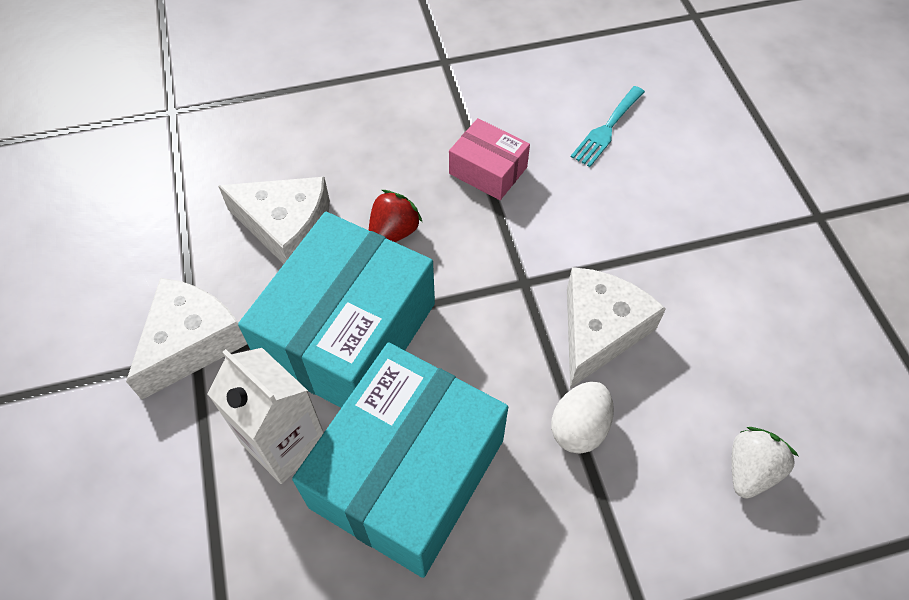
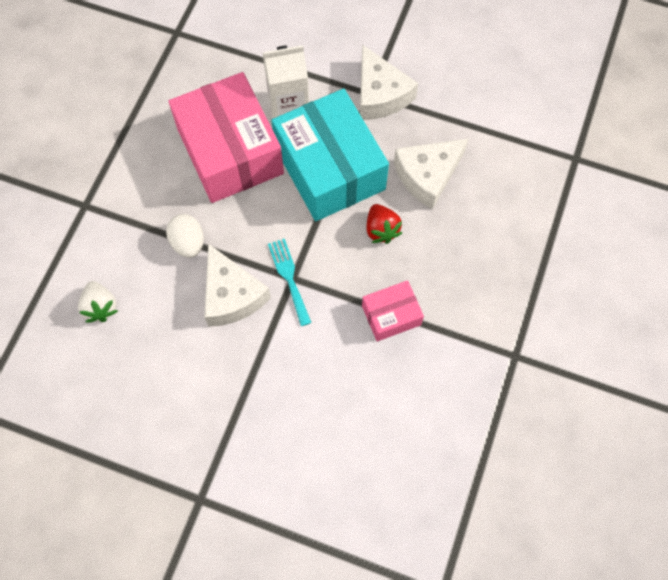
camera: 125 degrees right, 10 degrees up
(408, 473) = (230, 151): turquoise box -> pink box
(607, 129) = (372, 420): turquoise fork -> turquoise fork (289, 278)

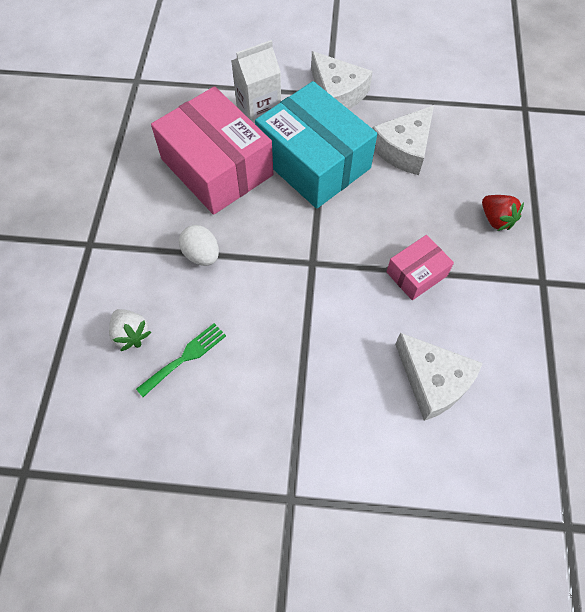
camera: 15 degrees left, 5 degrees down
(144, 342) = (185, 357): none -> green fork
(231, 295) = (259, 292): white cheese -> white cheese (433, 381)
(289, 278) = (309, 263): turquoise fork -> none
(381, 230) = (379, 202): red strawberry -> red strawberry (496, 219)

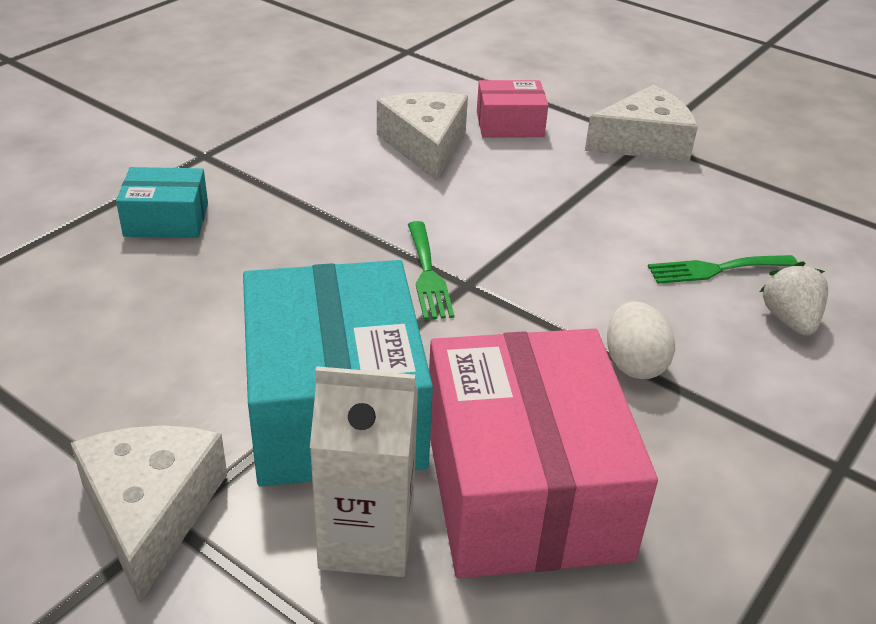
camera: 150 degrees left, 25 degrees down
(336, 258) = (428, 274): none -> green fork
(403, 149) = (165, 353): white cheese -> white cheese (644, 142)
(416, 274) = (339, 218): pink box -> pink box (509, 124)
(496, 219) = (166, 219): red strawberry -> turquoise box

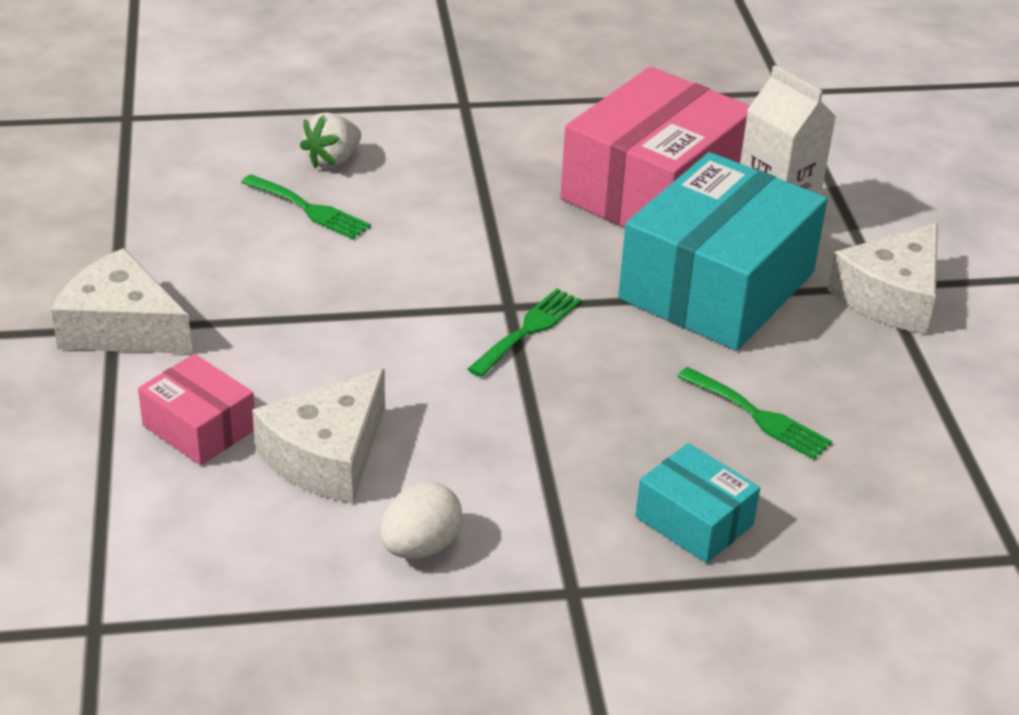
camera: 135 degrees left, 0 degrees up
(184, 309) = (758, 416): none -> green fork
(634, 364) = (483, 199): white egg -> white egg (420, 547)

